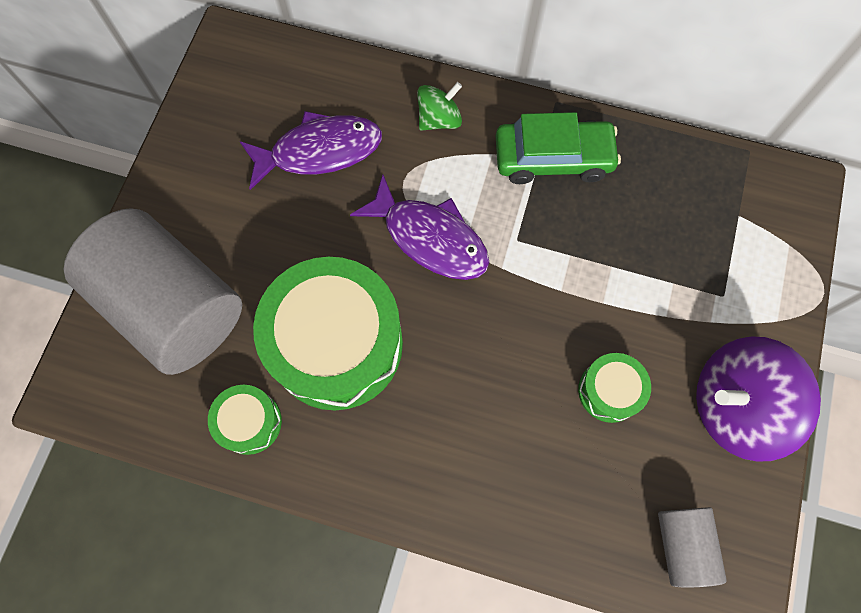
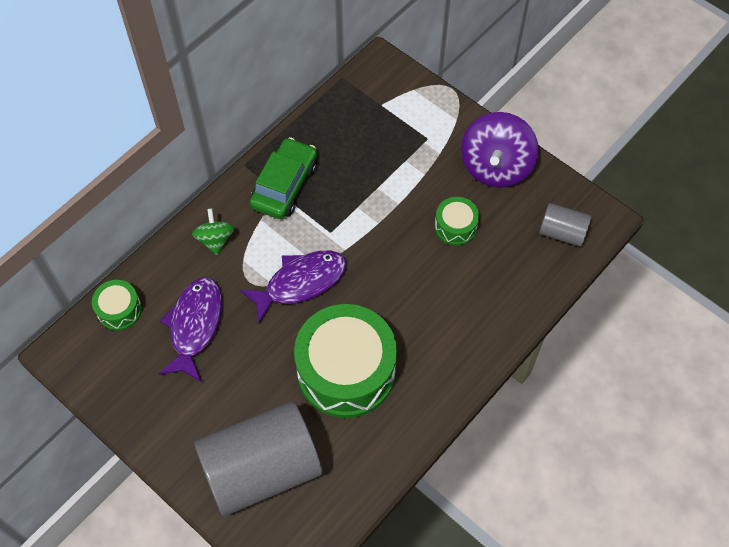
camera: 65 degrees left, 10 degrees down
(250, 422) = (373, 447): green drum -> green drum (119, 310)

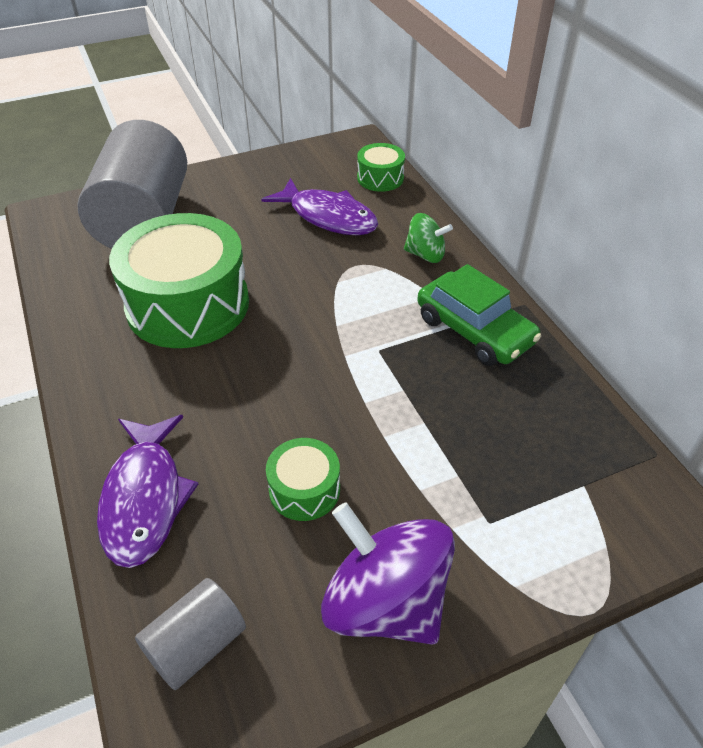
camera: 115 degrees right, 15 degrees down
(301, 282) = (325, 303): purple fish -> purple fish (145, 499)

